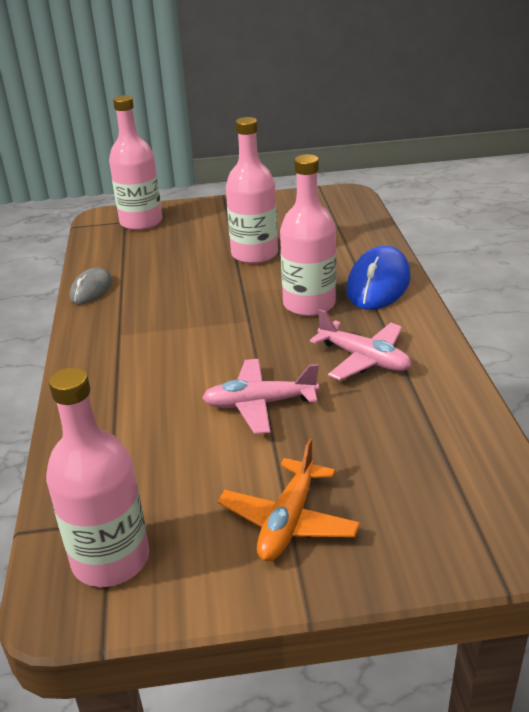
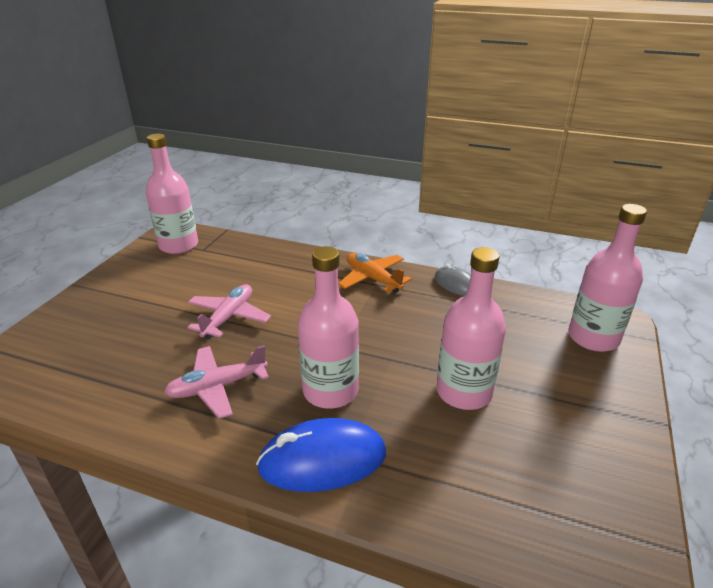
camera: 115 degrees right, 0 degrees up
(288, 521) = (127, 296): orange plane -> orange plane (373, 279)
(378, 284) = (322, 460): blue mouse -> blue mouse turned 60 degrees counterclockwise

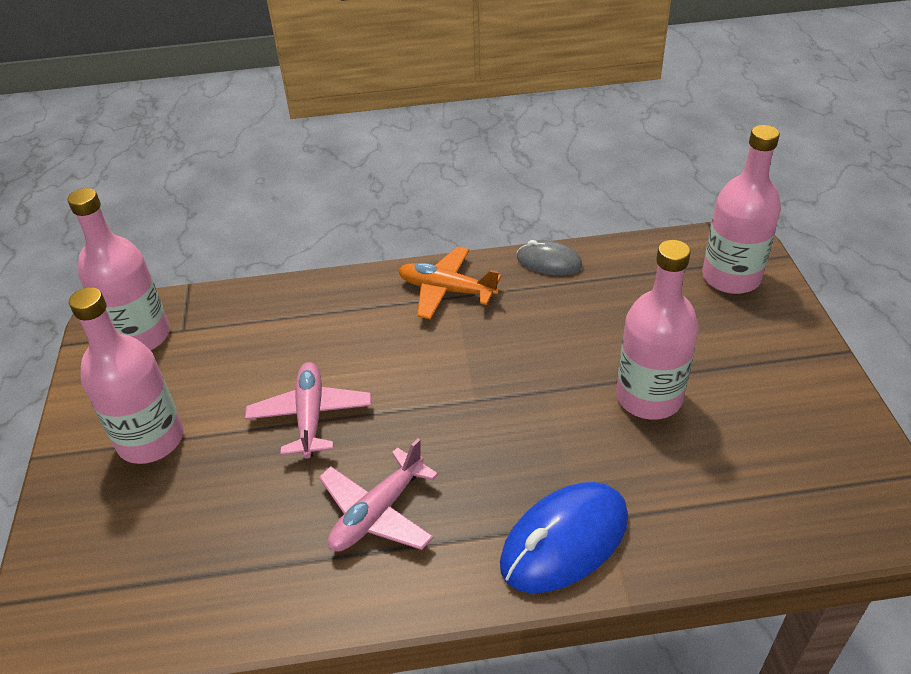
camera: 25 degrees left, 10 degrees up
(330, 391) = (511, 458): pink bottle -> pink bottle (151, 440)

